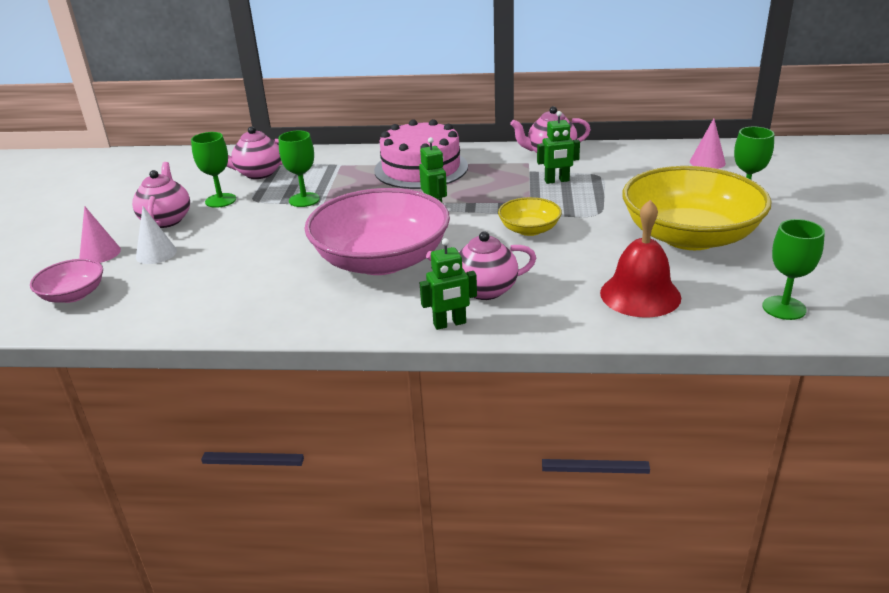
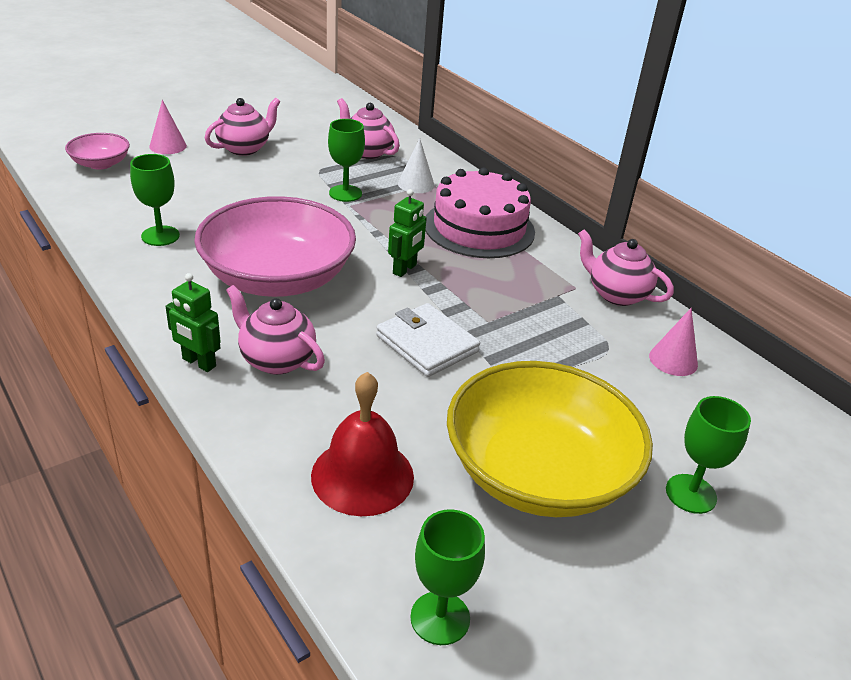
camera: 45 degrees right, 5 degrees up
(156, 254) = (188, 168): white cone -> white cone (416, 184)
(220, 200) = (301, 156): green goblet -> green goblet (160, 236)
(529, 229) = (427, 344): yellow bowl -> white wallet
(557, 181) = (557, 322): green robot -> none
(707, 162) = (758, 425): pink cone -> pink cone (673, 360)

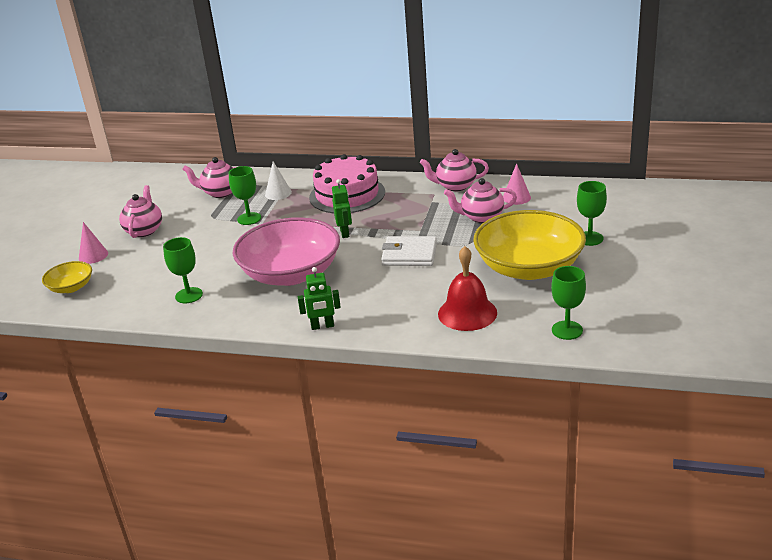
camera: 35 degrees left, 5 degrees down
(100, 164) = (71, 287): pink bowl -> yellow bowl
(276, 360) = (355, 302): pink teapot -> pink teapot (481, 217)

